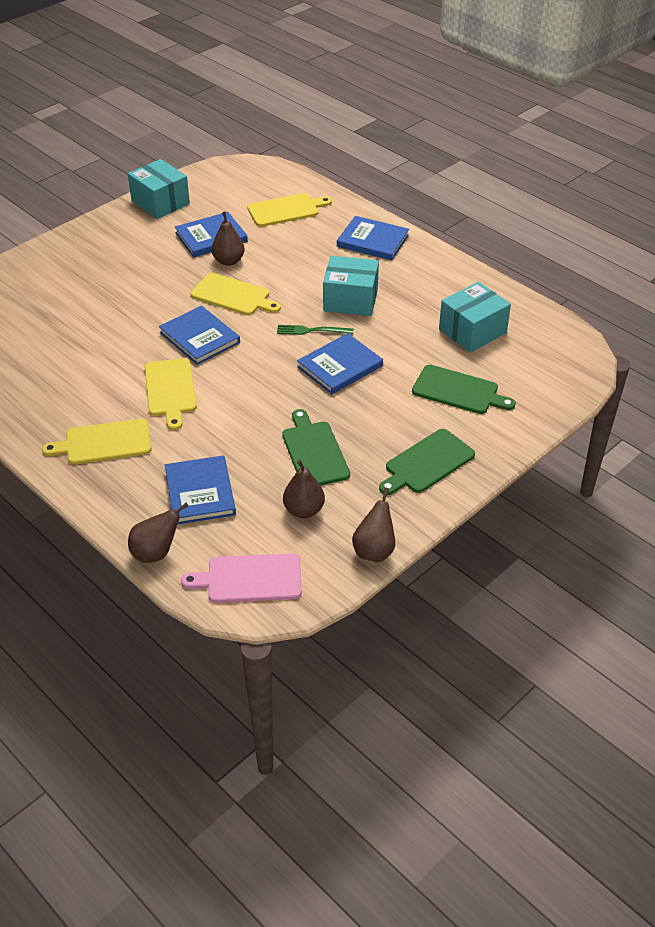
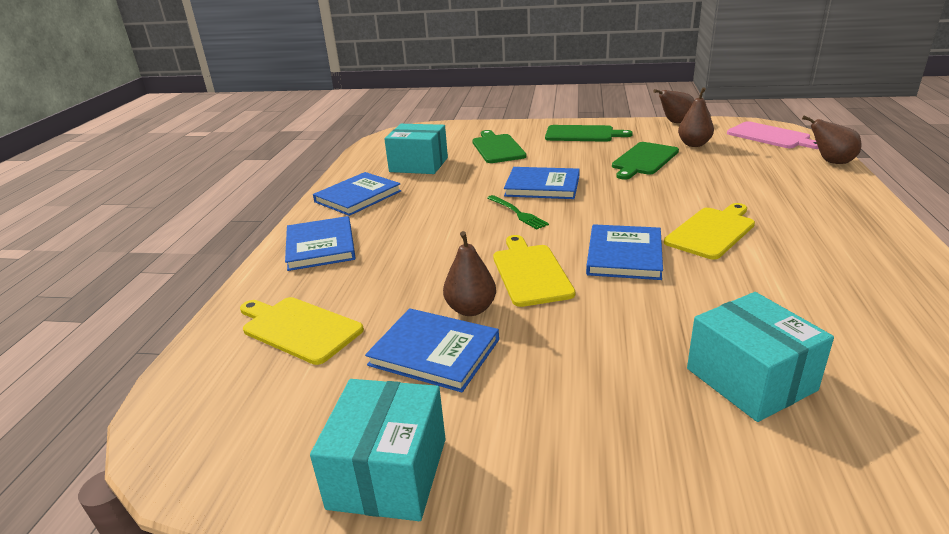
camera: 125 degrees left, 15 degrees down
(104, 442) = (824, 225): yellow cutting board -> none
(200, 492) = (761, 172): blue book -> blue book (358, 196)
(350, 300) = (444, 216): turquoise box -> turquoise box (750, 379)

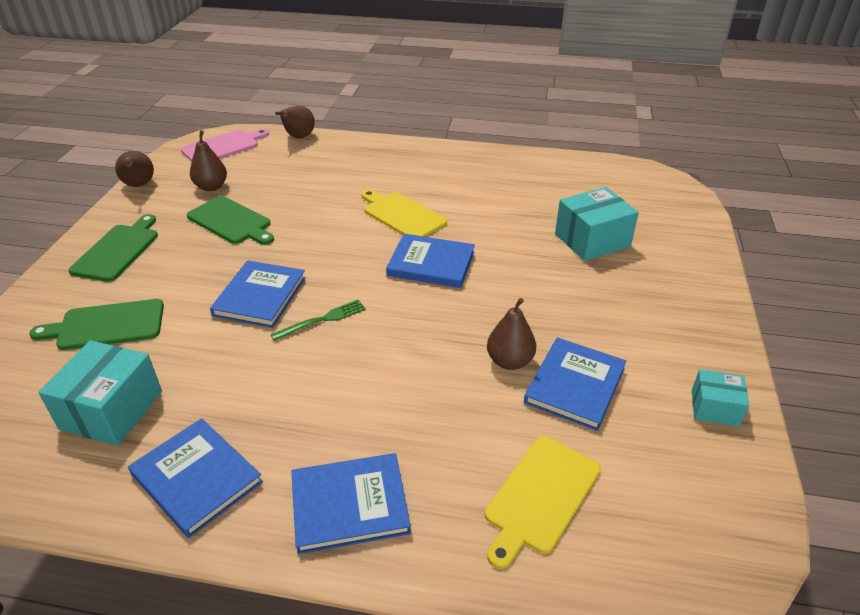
camera: 90 degrees left, 10 degrees up
(388, 473) = (714, 408): turquoise box -> turquoise box, size x0.58
(530, 272) = (451, 320): yellow cutting board -> none

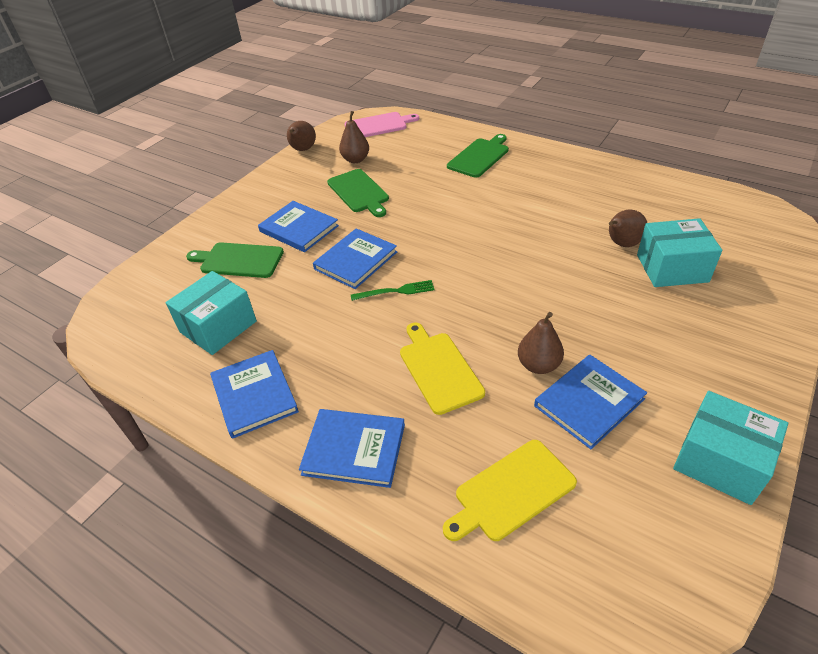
camera: 25 degrees right, 5 degrees up
(118, 250) = (268, 201): green cutting board -> green cutting board (479, 157)
(298, 137) = (442, 125): brown pear -> brown pear (622, 244)
(402, 215) = (501, 211): yellow cutting board -> yellow cutting board (438, 369)
(431, 264) = (507, 261): blue book -> blue book (299, 229)
(714, 408) = (720, 461): turquoise box -> turquoise box, size x1.71

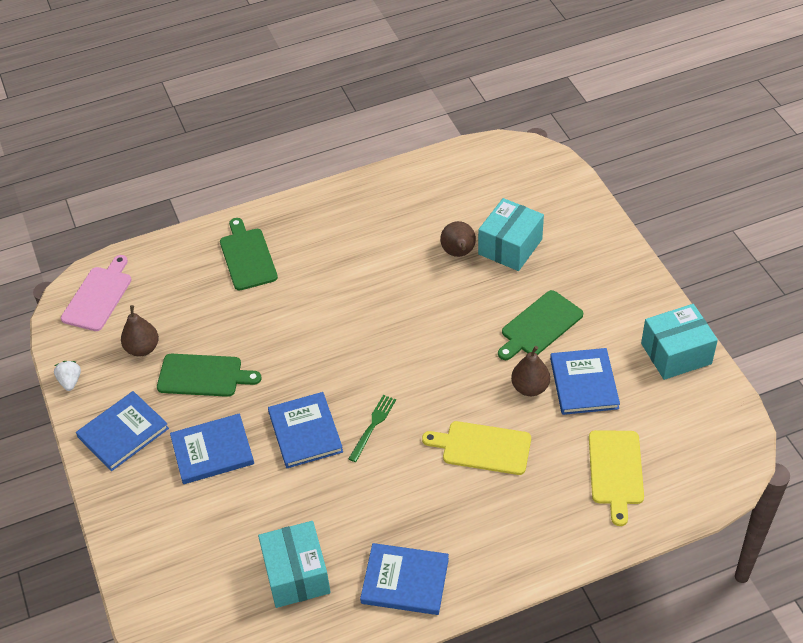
camera: 55 degrees left, 5 degrees up
(239, 260) = (213, 520): green cutting board -> green cutting board (539, 326)
(303, 150) = (70, 381): brown pear -> white strawberry
(354, 449) = (512, 540): blue book -> blue book (123, 432)

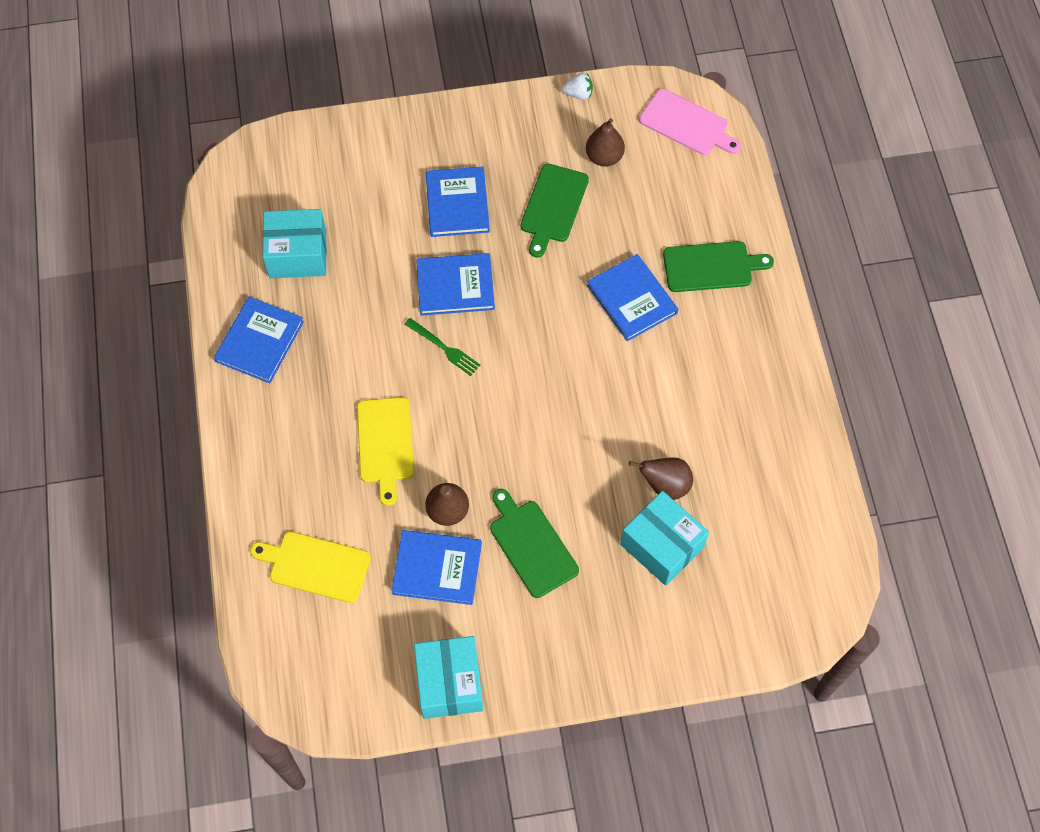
camera: 100 degrees right, 15 degrees up
(123, 432) = (502, 133): blue book -> blue book (632, 299)
(482, 448) = (385, 444): yellow cutting board -> yellow cutting board turned 150 degrees clockwise

